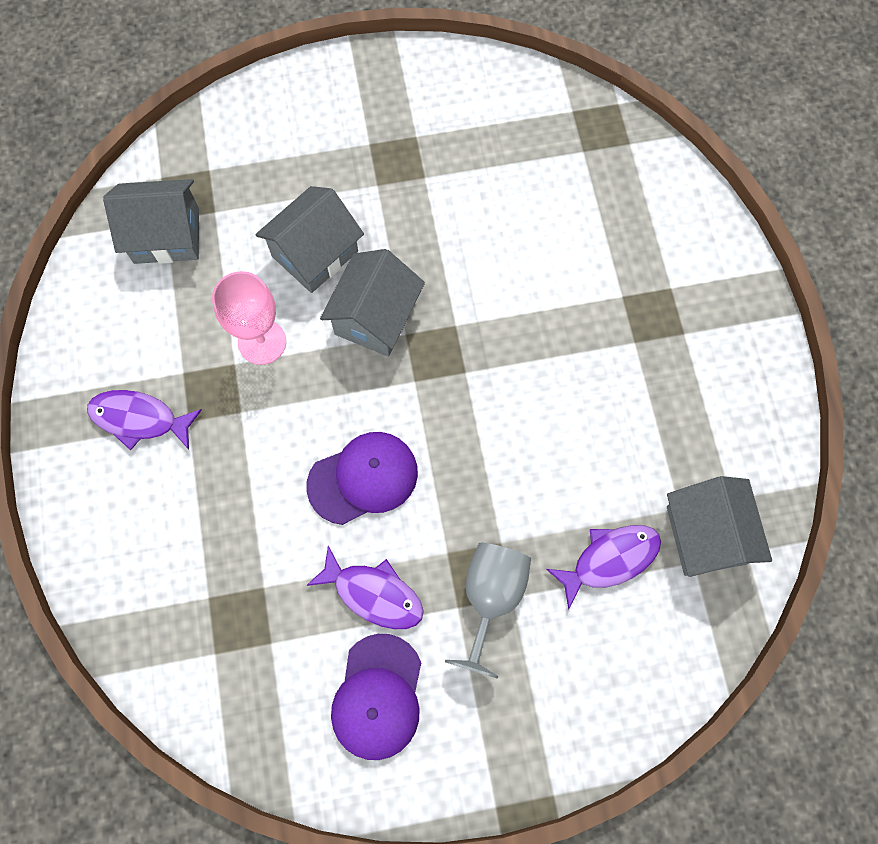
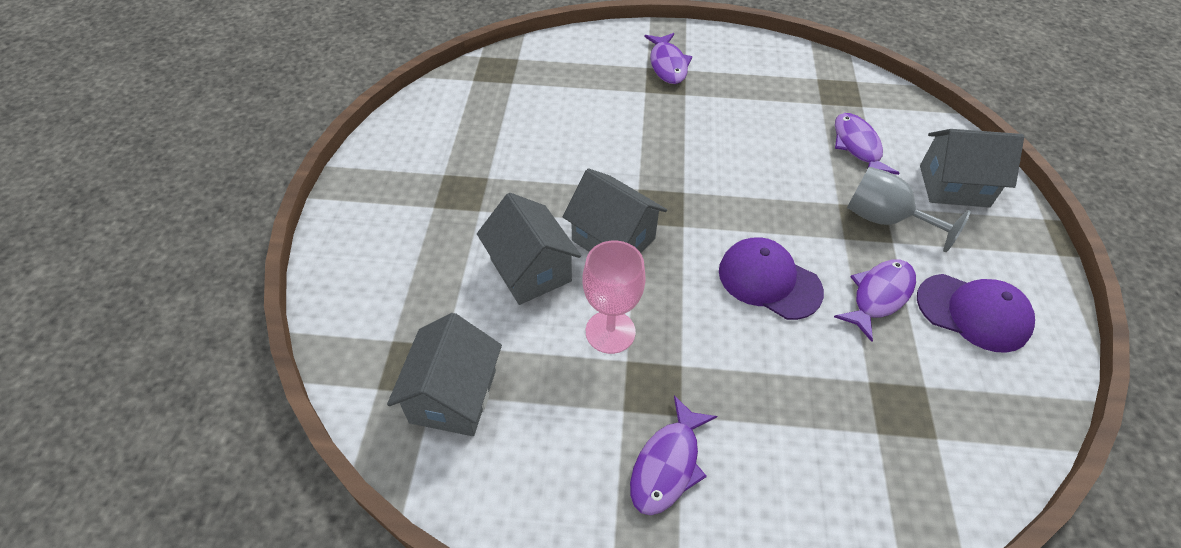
camera: 75 degrees left, 20 degrees down
(363, 478) = (769, 281): purple cap -> purple cap turned 45 degrees counterclockwise
(685, 311) = (667, 65): none -> purple fish
(706, 535) = (842, 96): grey house -> grey house (954, 186)

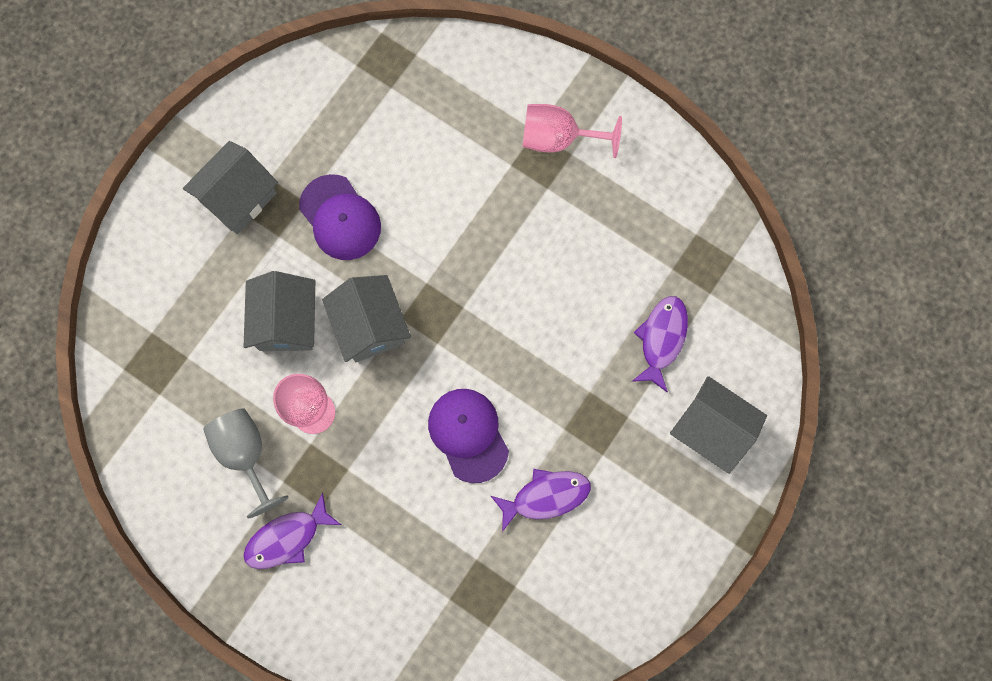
camera: 30 degrees right, 25 degrees up
(453, 396) = (172, 404): grey house -> grey house (238, 197)
(667, 65) = (558, 138): purple fish -> pink goblet
(885, 219) = (615, 430): grey goblet -> grey goblet (245, 454)
(973, 312) = (609, 552): purple cap -> purple cap (340, 218)

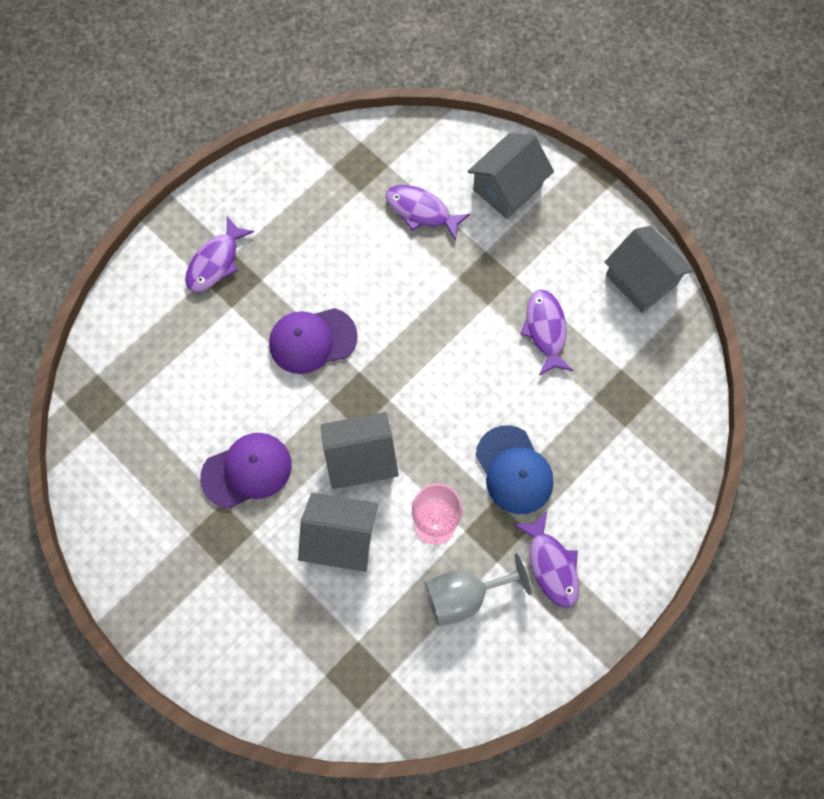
camera: 80 degrees left, 5 degrees down
(238, 197) = (202, 568): grey house -> grey house (641, 280)
(382, 485) = (514, 470): none -> blue cap
(468, 434) = (479, 386): purple cap -> purple cap (312, 340)
(558, 138) = (216, 262): pink goblet -> purple fish

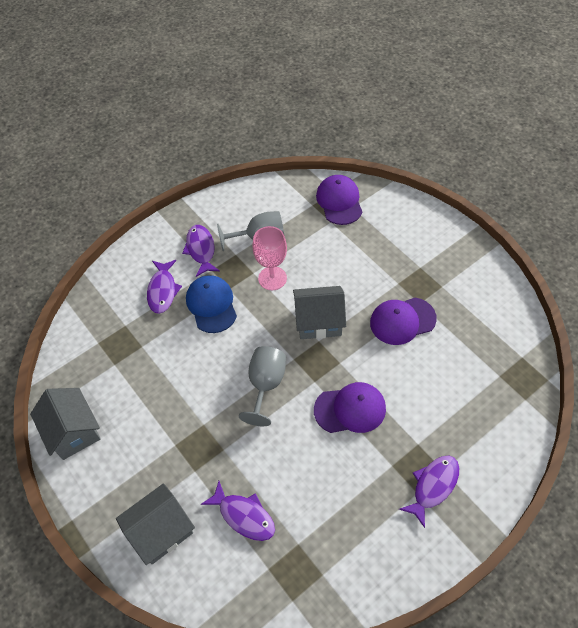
camera: 170 degrees left, 15 degrees down
(341, 537) = (337, 276): grey house -> none
(346, 686) = (339, 201): none -> purple cap
(420, 360) = (265, 385): none -> grey goblet
(545, 330) = (162, 399): purple fish -> purple fish (162, 291)

